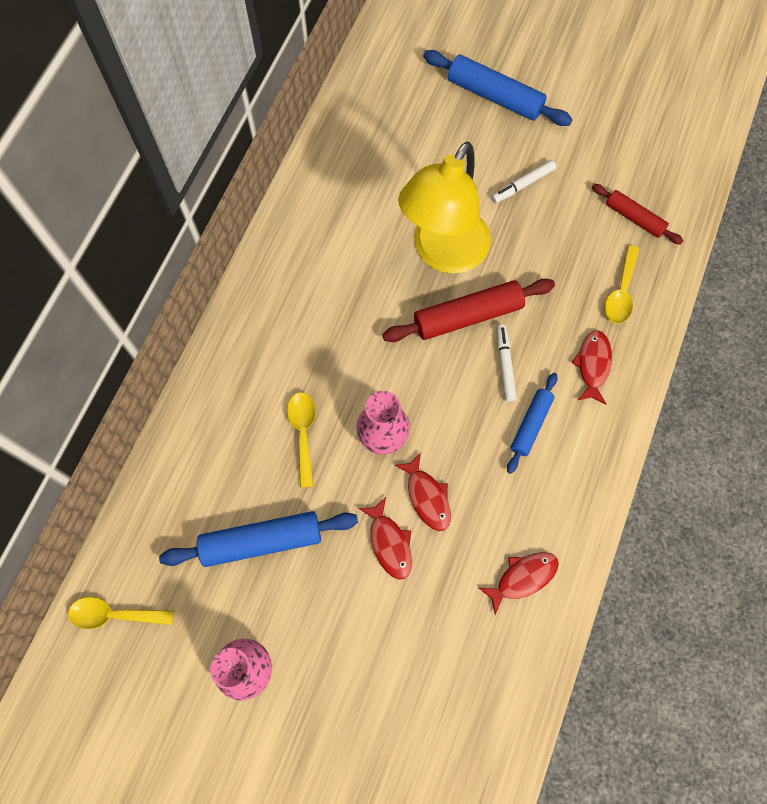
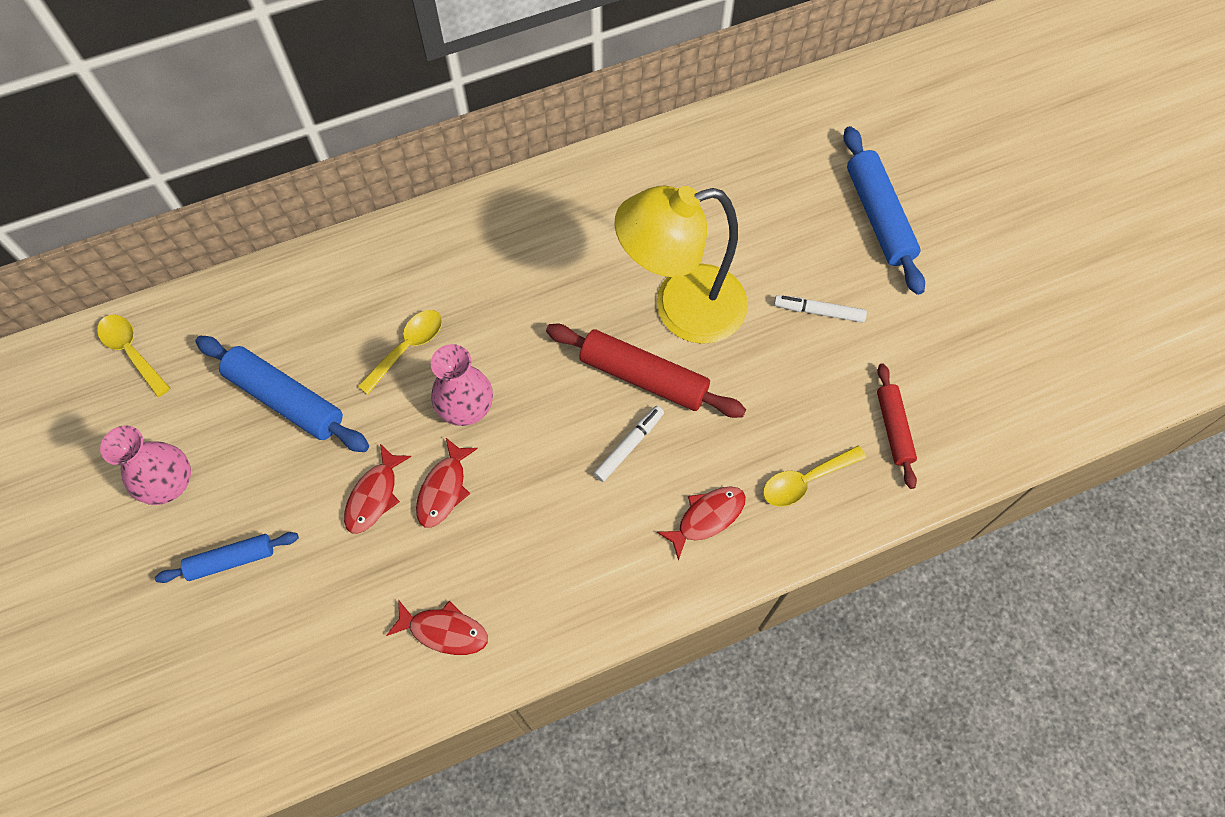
camera: 45 degrees right, 5 degrees down
(531, 425) = (594, 515): blue rolling pin -> blue rolling pin (231, 560)

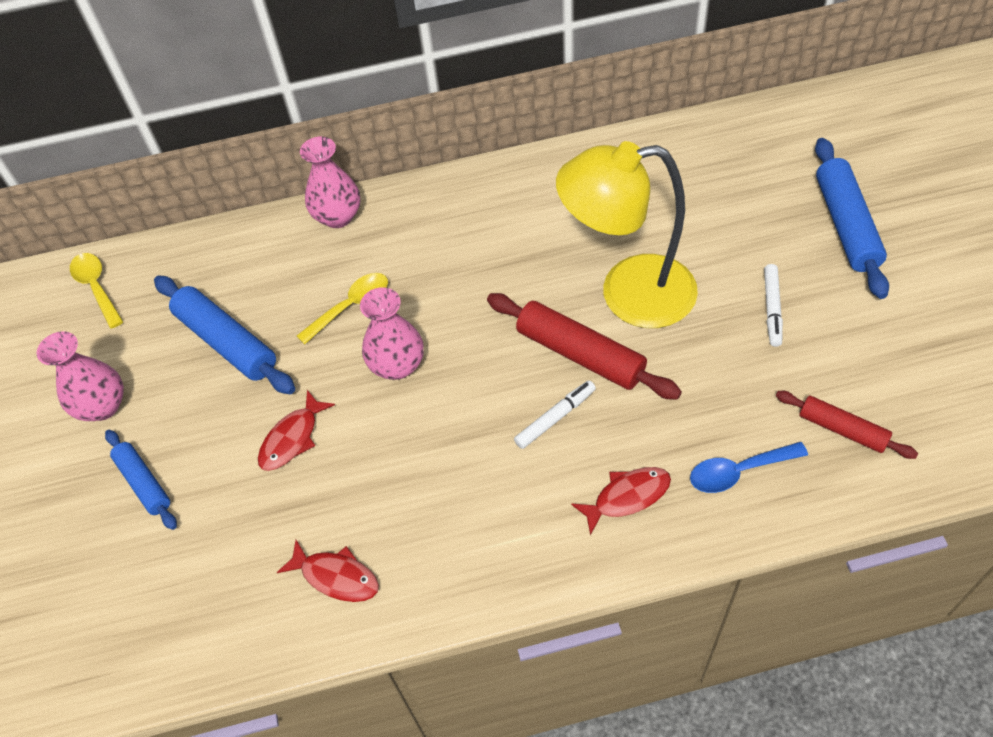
camera: 15 degrees right, 10 degrees down
(231, 560) = (144, 483): blue rolling pin -> blue rolling pin turned 60 degrees clockwise
(375, 248) = (338, 217): none -> pink vase
(444, 489) = (361, 439): red fish -> none
(805, 481) = (738, 471): yellow spoon -> blue spoon
(818, 312) = (772, 309): white marker -> white marker turned 105 degrees counterclockwise
(893, 428) = (842, 429): red rolling pin -> red rolling pin turned 60 degrees counterclockwise

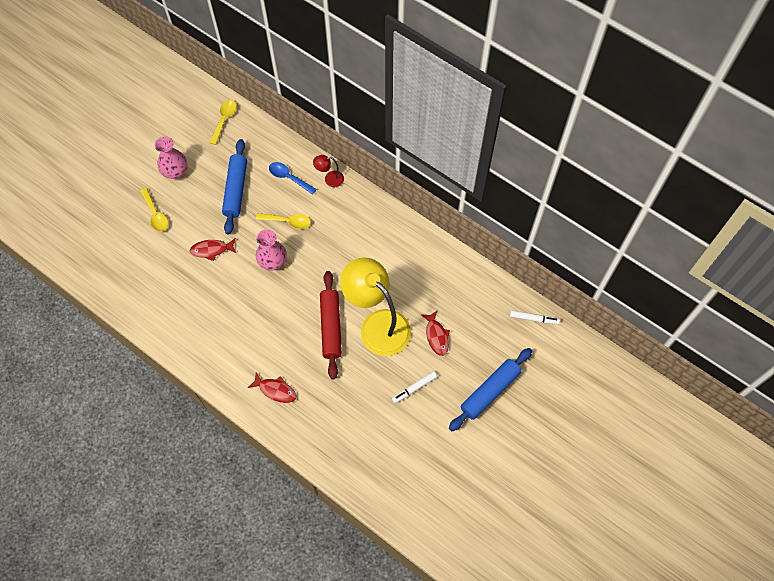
camera: 45 degrees right, 10 degrees up
(144, 483) = (156, 214): blue rolling pin -> yellow spoon
(336, 576) = (167, 311): red fish -> red fish (436, 336)
(338, 217) = (330, 179): pink vase -> red lamp
(555, 418) = (292, 339): white marker -> white marker (534, 319)
(738, 471) = (318, 424): blue spoon -> blue spoon (289, 177)
(842, 429) = (369, 453): red rolling pin -> none

